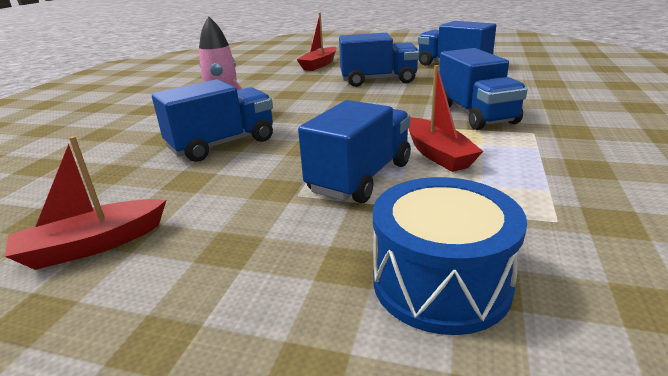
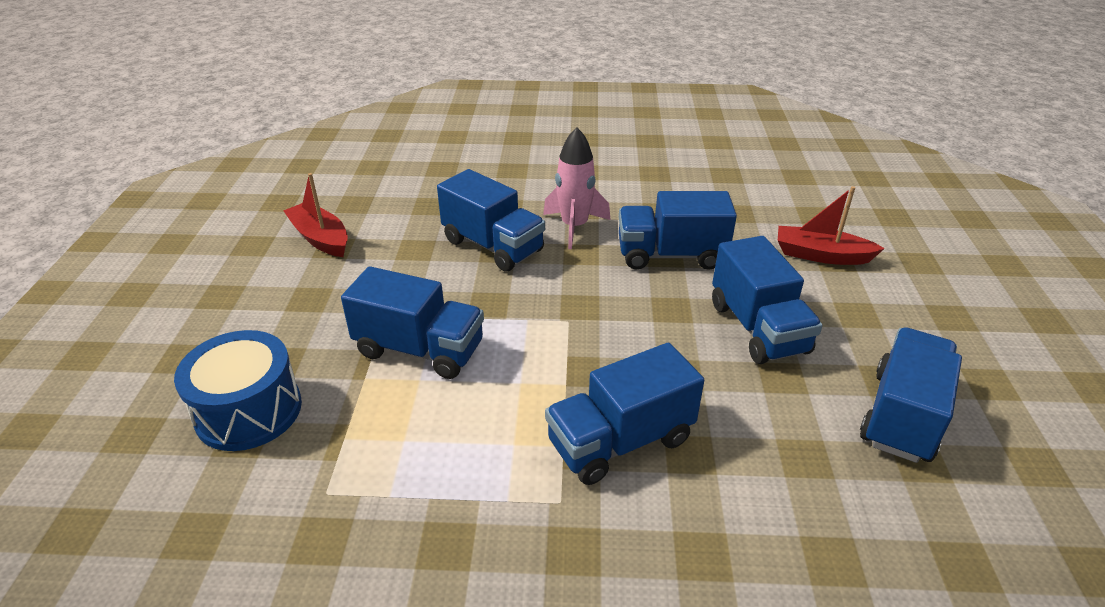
camera: 75 degrees right, 10 degrees up
(291, 92) = (671, 255): none -> blue truck
(437, 154) = (478, 403): red boat -> none

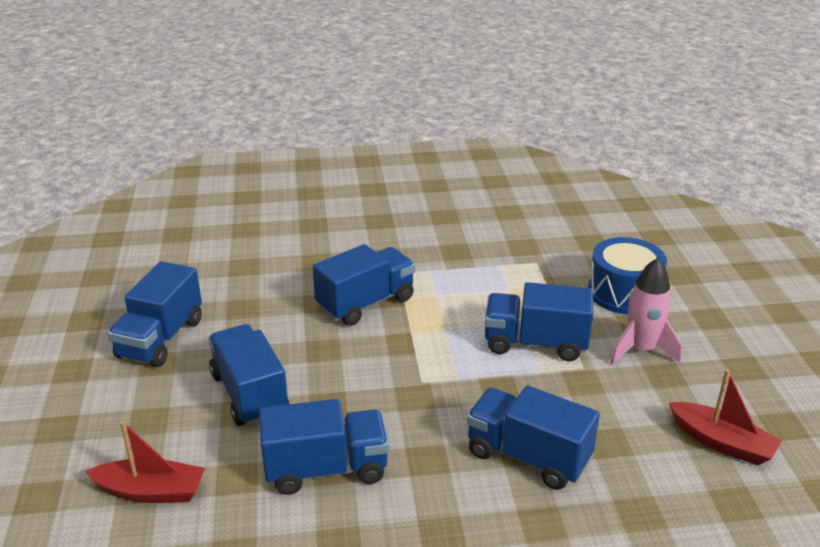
camera: 170 degrees right, 5 degrees down
(574, 227) = (444, 498): pink rocket -> pink rocket (640, 350)

